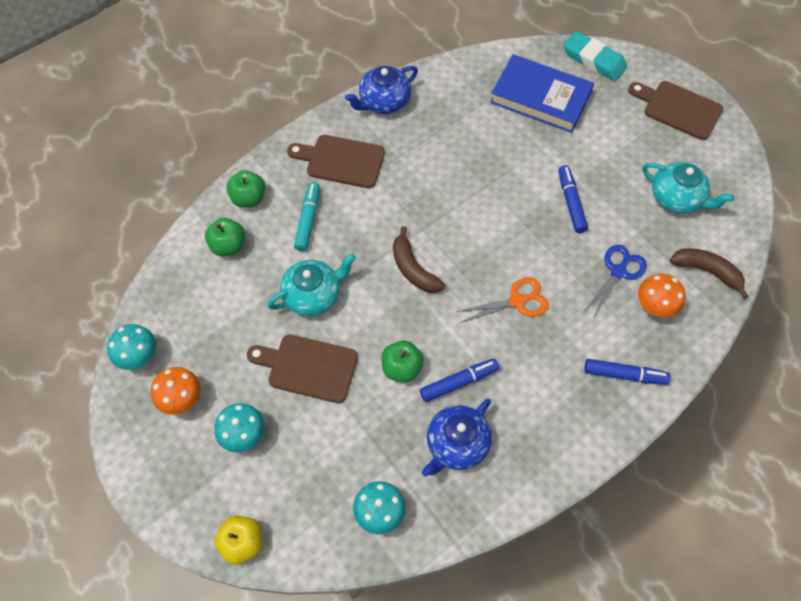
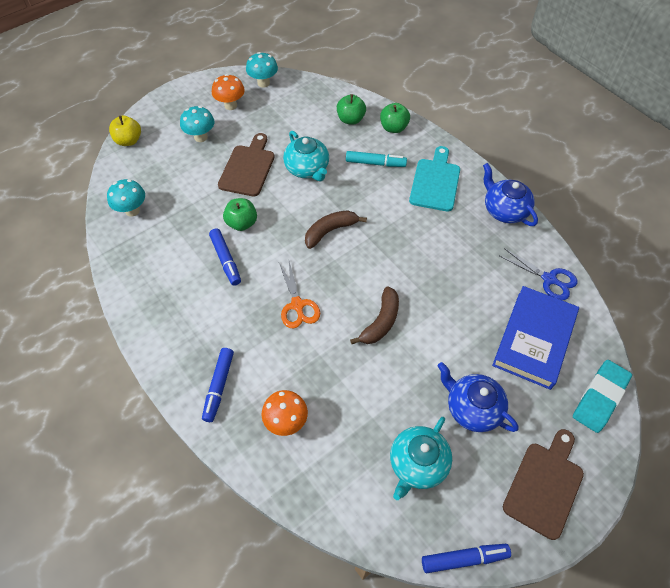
camera: 90 degrees right, 5 degrees down
(341, 161) = (435, 182): brown cutting board -> turquoise cutting board
(456, 444) = (175, 257): blue teapot -> blue teapot (472, 408)
(571, 202) = (405, 357): blue marker -> blue marker (464, 558)
(618, 272) = (326, 393): blue scissors -> blue scissors (549, 279)
(707, 271) = (326, 482): brown banana -> brown banana (381, 322)

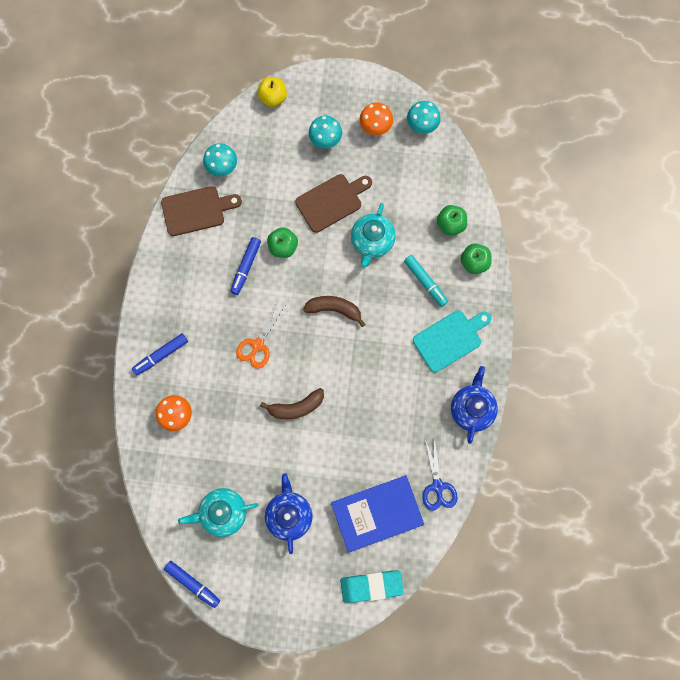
camera: 45 degrees right, 20 degrees up
(545, 485) = (278, 595): brown cutting board -> brown cutting board (196, 210)

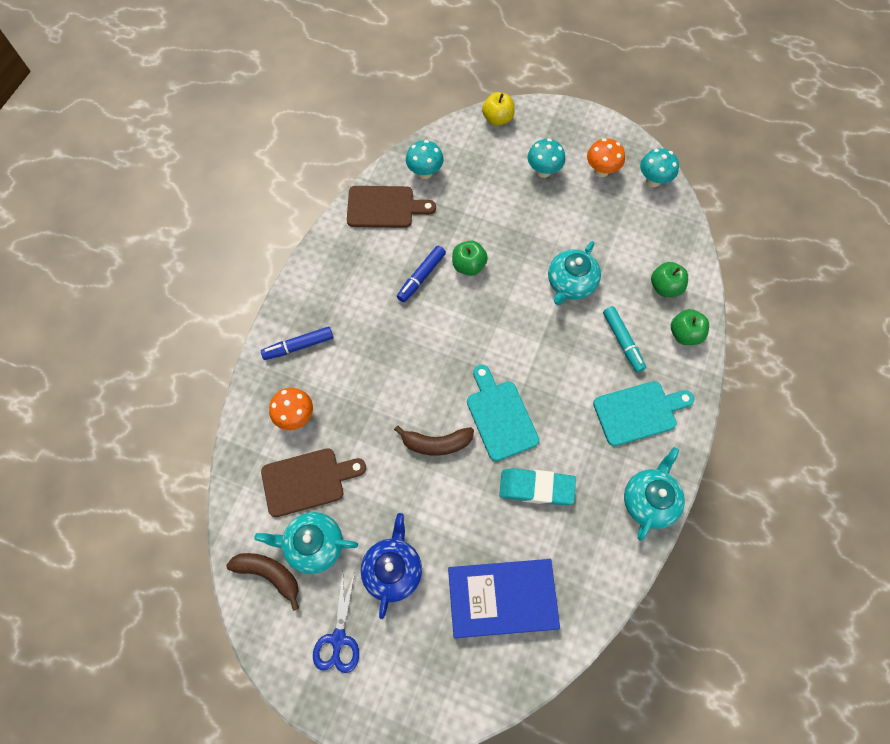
camera: 15 degrees right, 10 degrees down
(193, 583) = (250, 624): blue marker -> none
(258, 345) = (411, 362): orange scissors -> none
(331, 201) = (535, 232): brown cutting board -> brown cutting board (307, 481)
(334, 309) = (509, 345): brown banana -> brown banana (269, 574)
(341, 371) = (500, 416): none -> turquoise cutting board
(371, 586) = (472, 692): turquoise eraser -> turquoise eraser (536, 488)
(437, 486) = (586, 585): blue scissors -> blue scissors (338, 639)
(471, 408) = (649, 500): blue teapot -> turquoise teapot

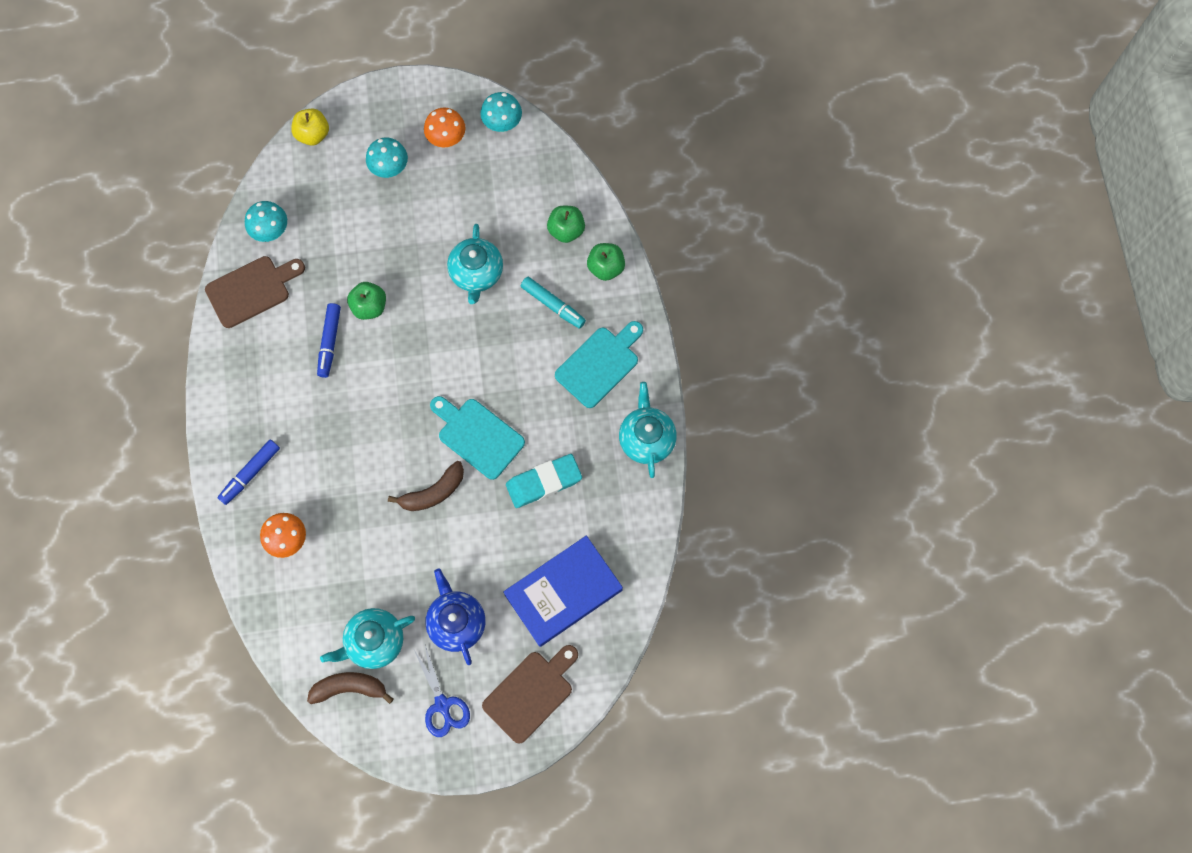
camera: 30 degrees left, 5 degrees up
(307, 481) = (335, 591): brown cutting board -> brown cutting board (531, 693)

